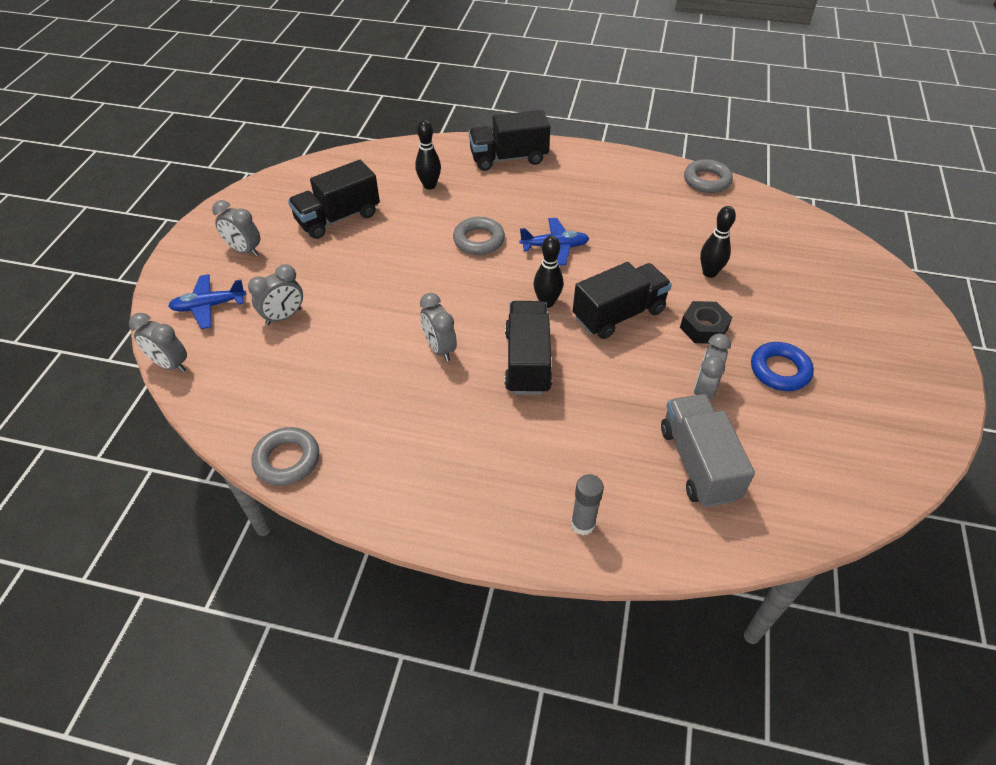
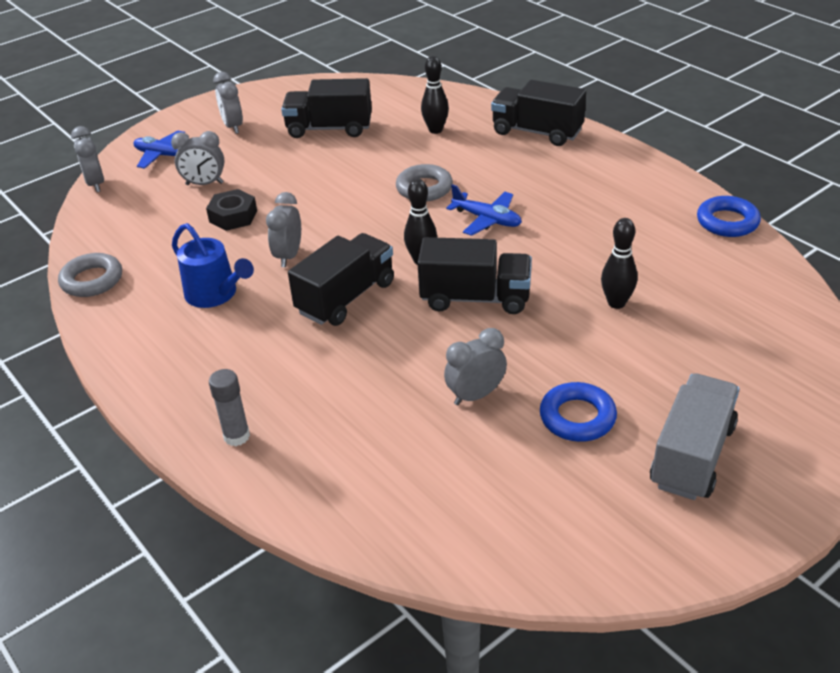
camera: 40 degrees right, 10 degrees down
(418, 413) = (215, 294): none -> blue watering can
(698, 463) = (392, 448): grey truck -> grey truck (692, 455)
(704, 328) = (546, 346): black nut -> black nut (233, 216)
(707, 180) = (727, 222): grey ring -> blue ring

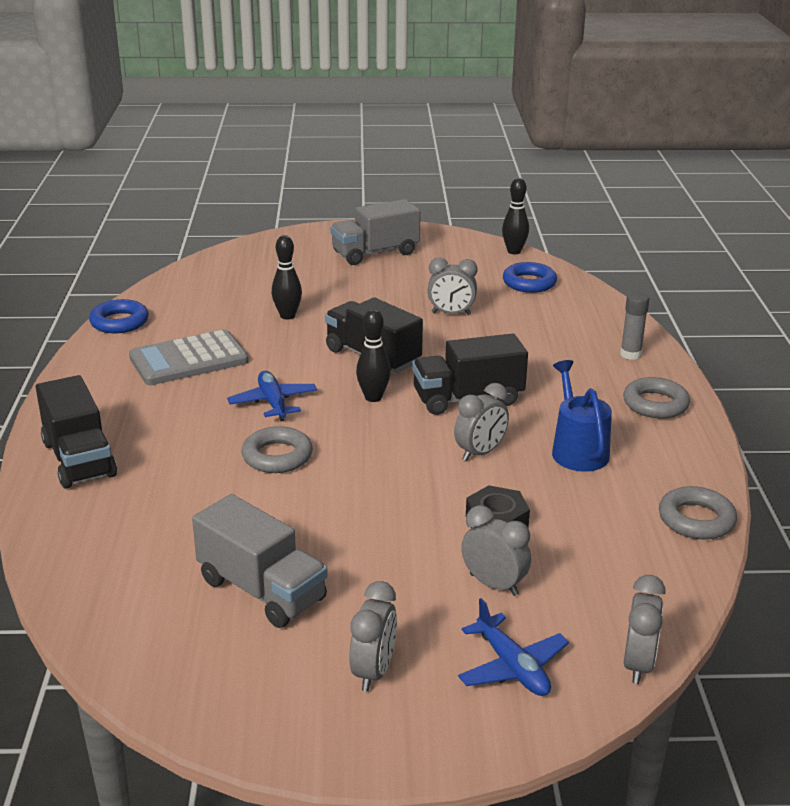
camera: 145 degrees left, 10 degrees down
(175, 377) = (655, 404): none -> grey ring
(329, 128) = (262, 590): black truck -> grey truck
(435, 130) = (159, 518): black bowling pin -> black bowling pin (514, 251)
(577, 417) = (408, 284): blue ring -> blue ring (529, 283)
(609, 220) = (189, 359): none -> grey calculator

